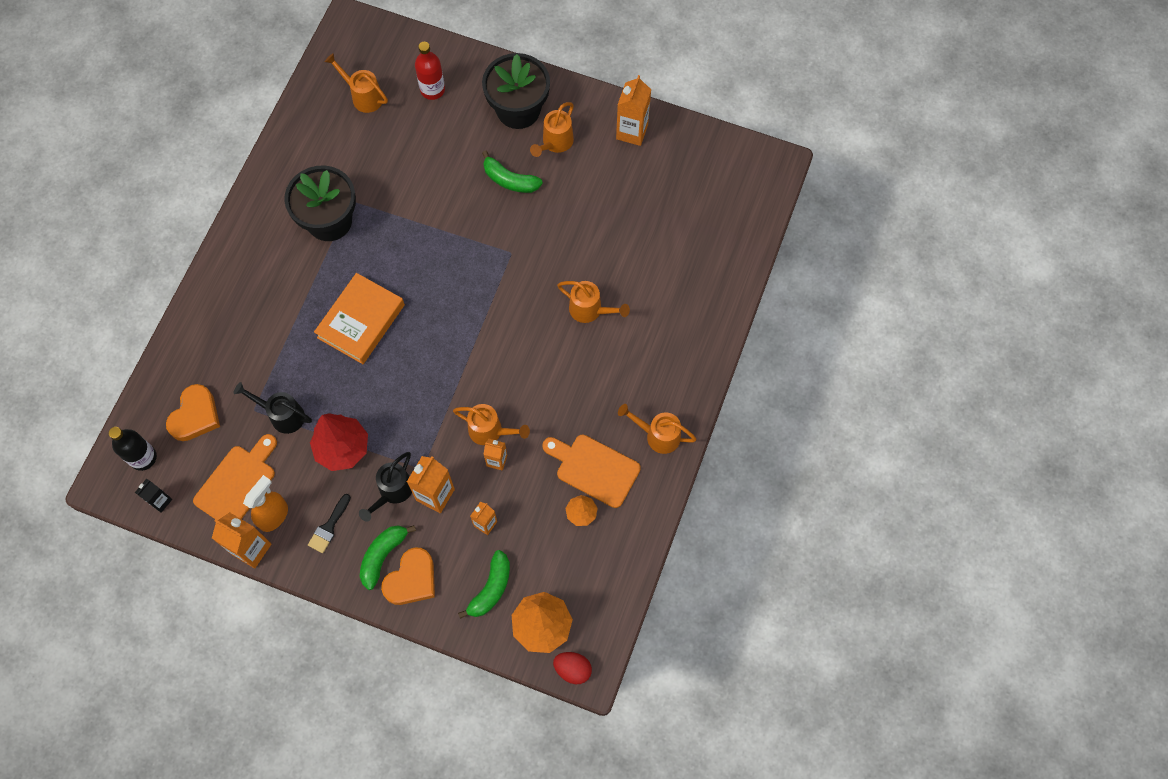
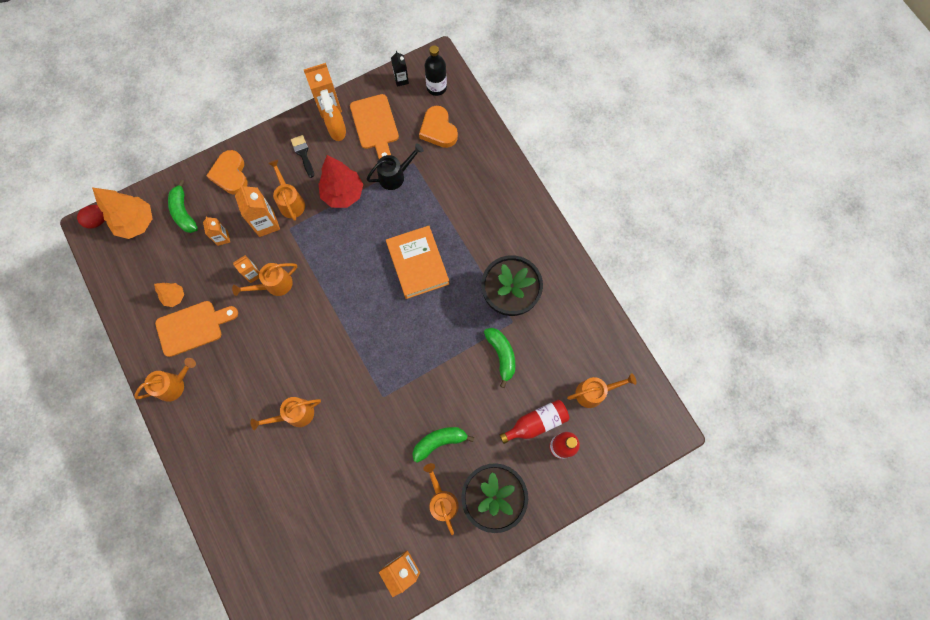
camera: 130 degrees right, 5 degrees up
(383, 556) = (259, 169): green banana -> green banana (501, 355)
(392, 492) = (291, 202): black watering can -> orange watering can
(428, 120) = (536, 423): none -> red bottle

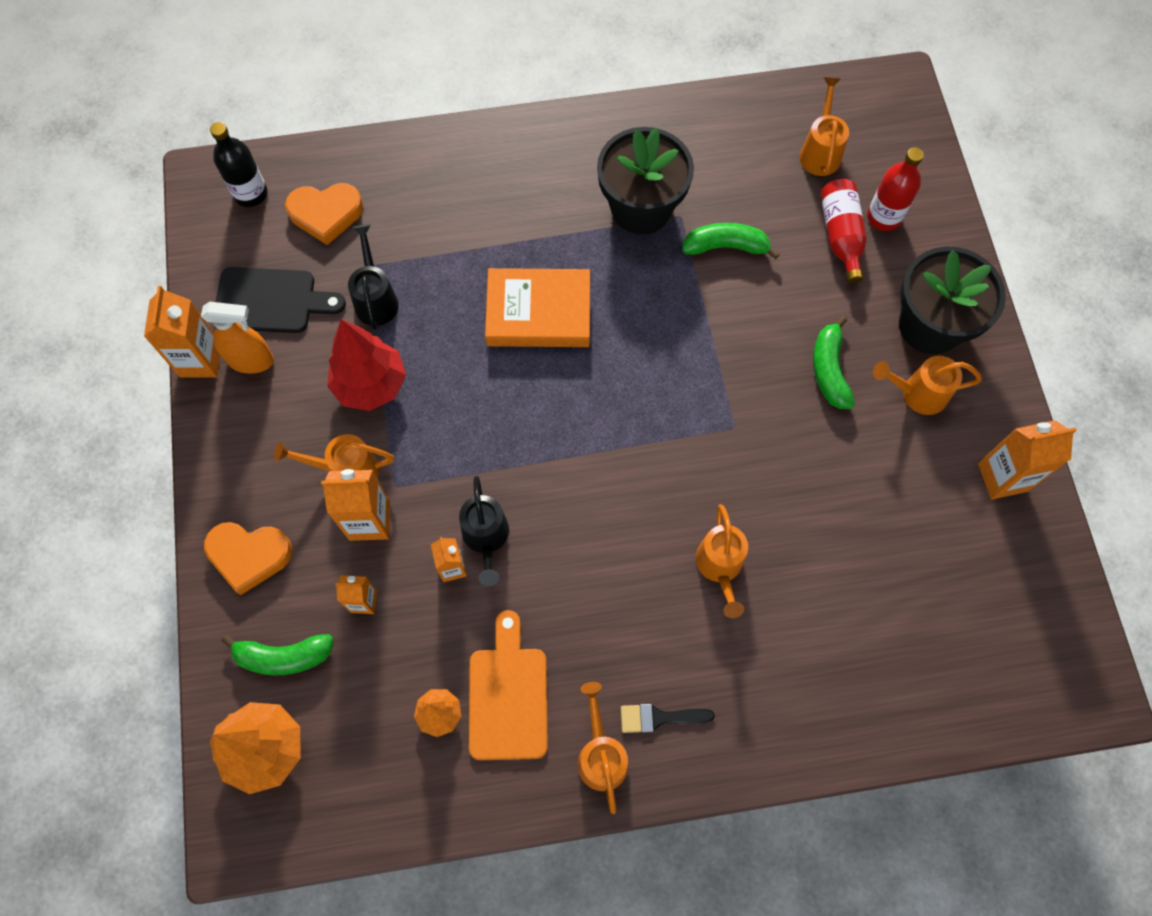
camera: 70 degrees left, 5 degrees down
(98, 220) = (226, 822): red egg -> none
(274, 285) = (486, 538): orange watering can -> black watering can
(303, 154) = (268, 426): black brush -> black brush (659, 718)
(375, 125) = (271, 301): orange cutting board -> black cutting board
(401, 80) = (210, 239): black carton -> none

